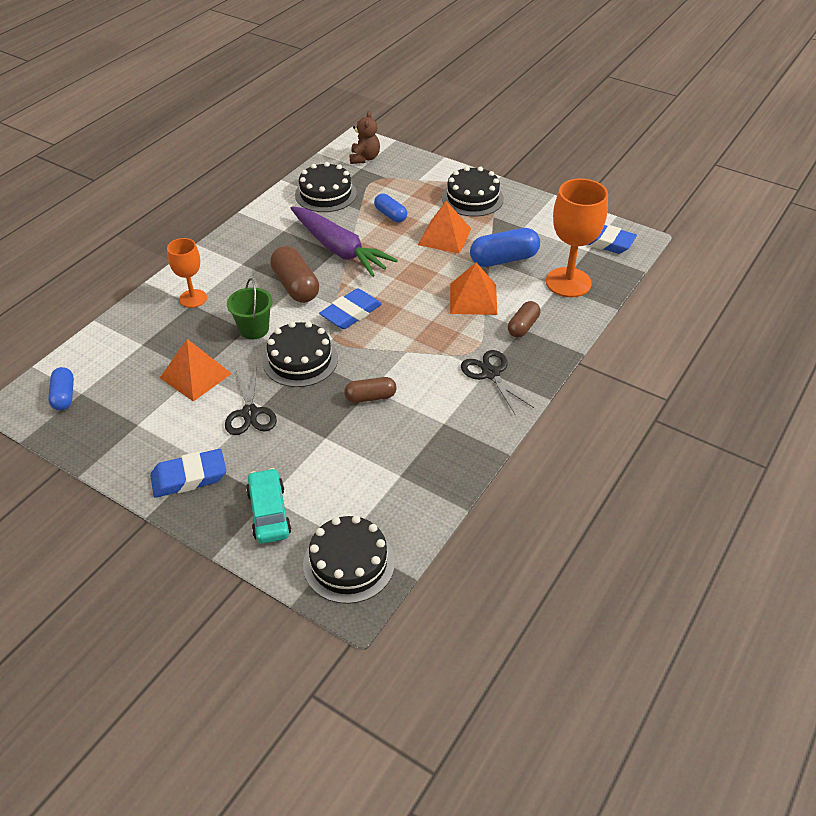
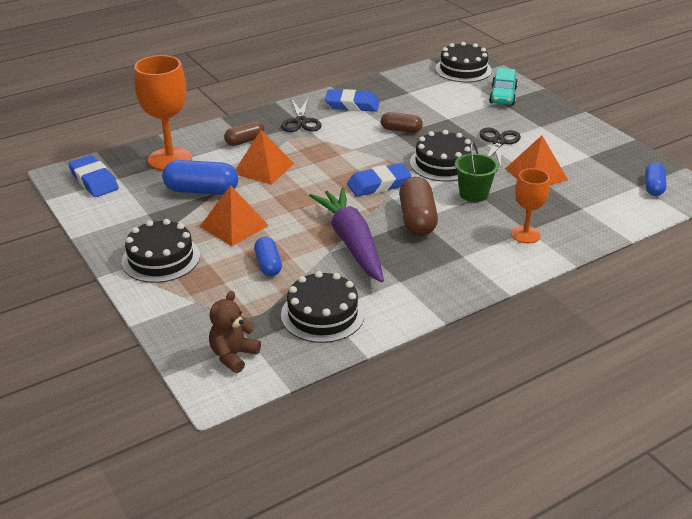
camera: 155 degrees left, 10 degrees down
(189, 477) = (553, 121): blue eraser -> blue eraser (352, 105)

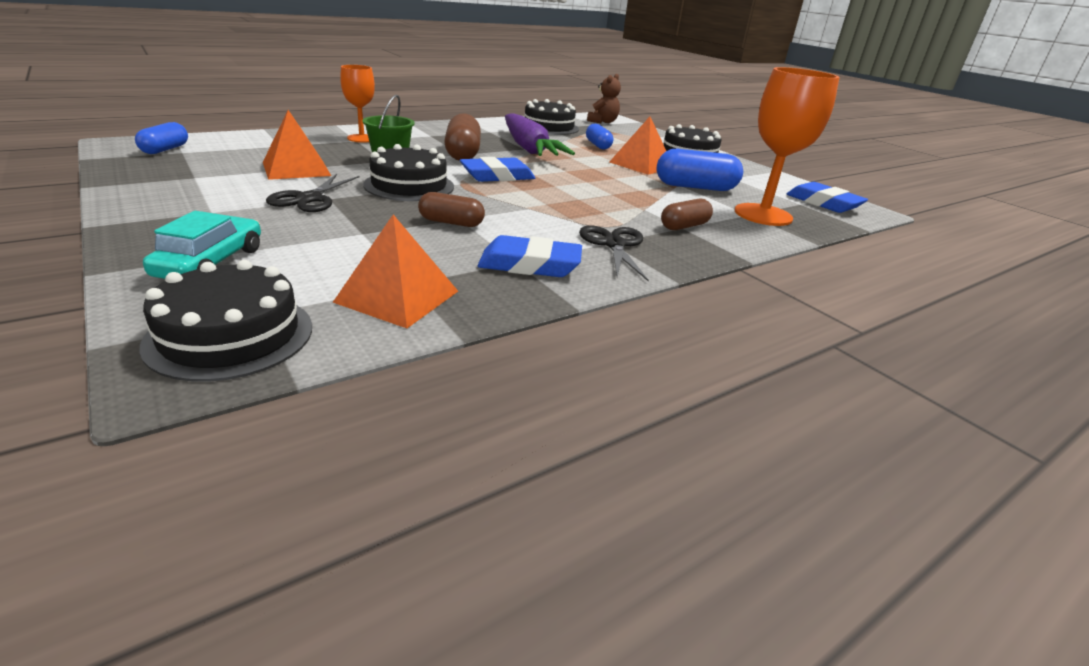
camera: 175 degrees right, 5 degrees down
(263, 168) = (639, 198): orange pyramid -> orange pyramid (397, 296)

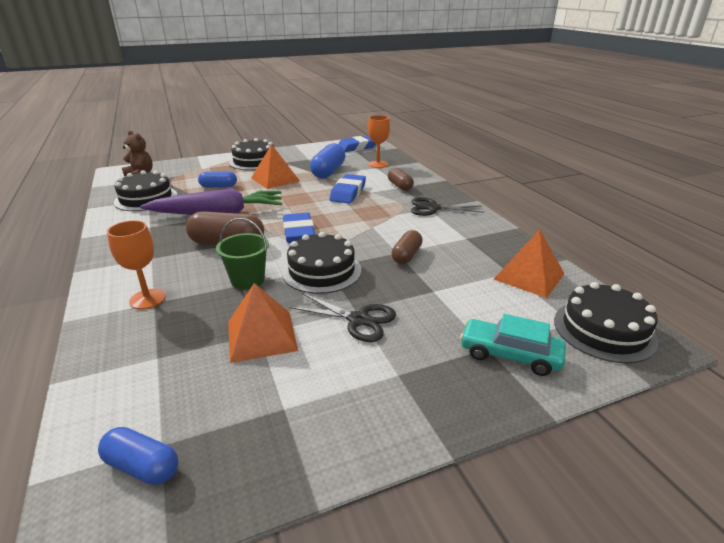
camera: 75 degrees left, 0 degrees up
(530, 265) = (470, 234): blue eraser -> blue eraser (348, 193)
(763, 215) = (378, 164): orange goblet -> orange goblet, size x0.60

